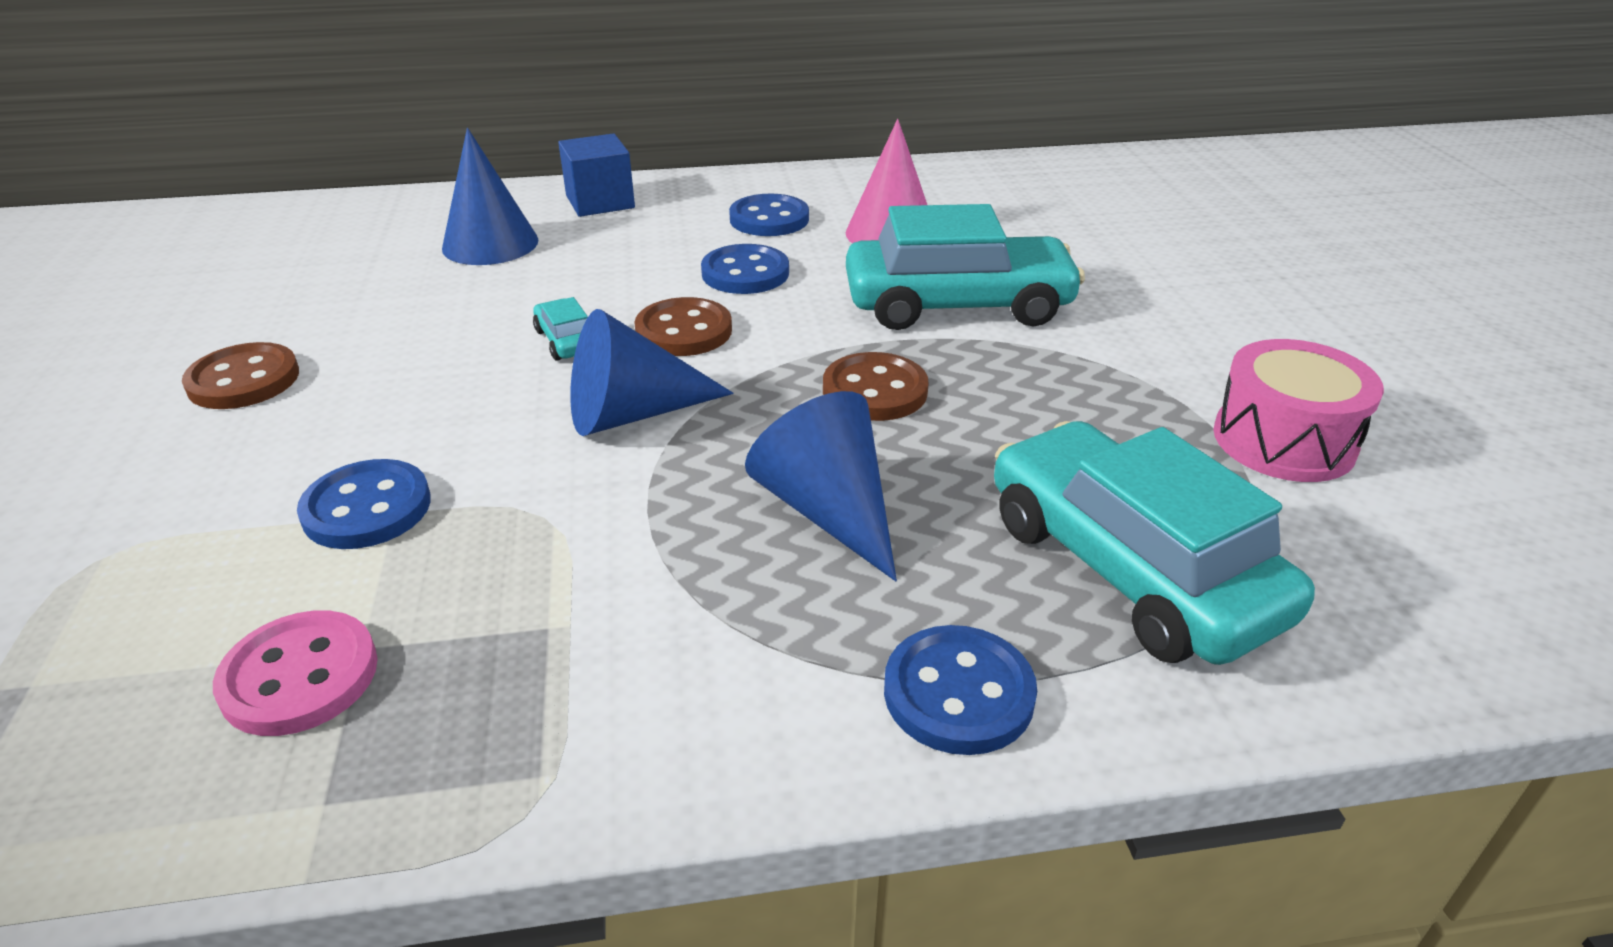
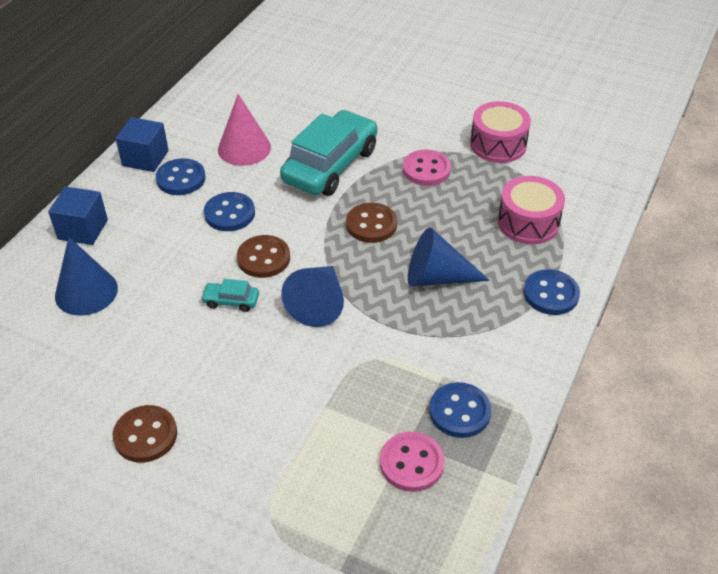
camera: 55 degrees left, 10 degrees up
(367, 508) = (313, 415): blue button -> blue button (459, 411)
(776, 186) = (145, 158): none -> blue cube
(1087, 391) = (426, 169): none -> pink button
(1129, 568) = (528, 222): turquoise car -> pink drum

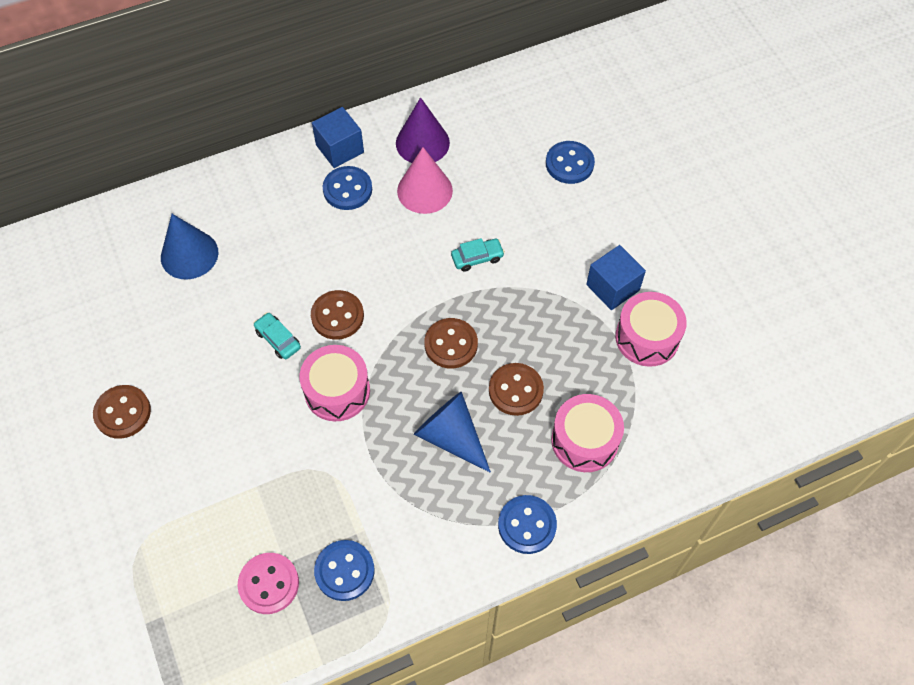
camera: 40 degrees right, 15 degrees up
(83, 229) = (235, 191): blue cube -> blue cube (612, 287)
(209, 122) = (422, 143): none -> purple cone
(229, 213) = (352, 252): blue button -> blue button (569, 164)
(318, 304) = (337, 391): blue cone -> pink drum
(330, 165) = (477, 258): turquoise car -> turquoise car, size x0.41
(426, 169) = (554, 320): pink button -> none
(449, 223) = (515, 390): none -> brown button

